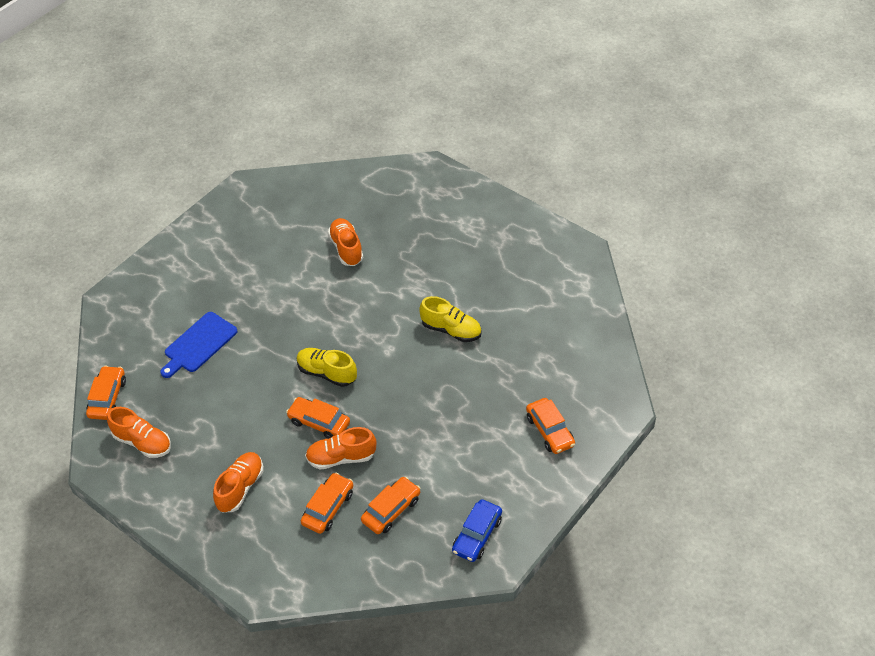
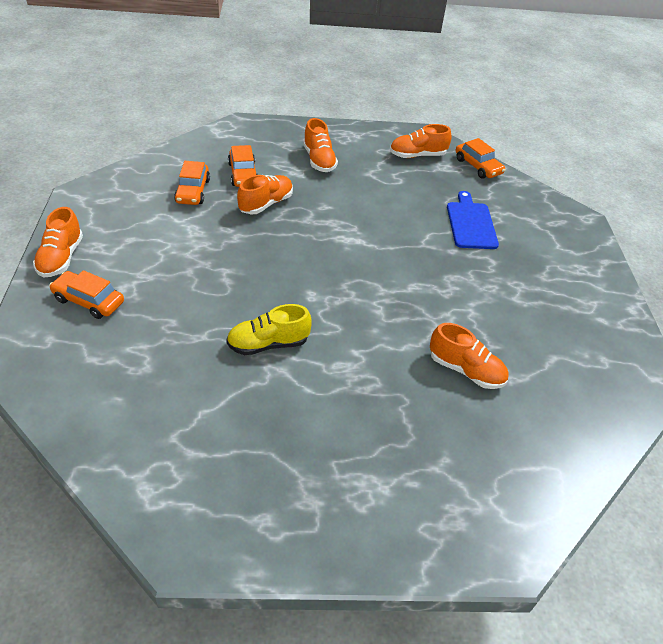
camera: 135 degrees right, 5 degrees down
(319, 422) = (309, 217): orange car -> none
(327, 373) = (344, 251): yellow shoe -> none
(477, 535) = (107, 203): blue car -> none
(549, 487) = (61, 258): none -> orange shoe

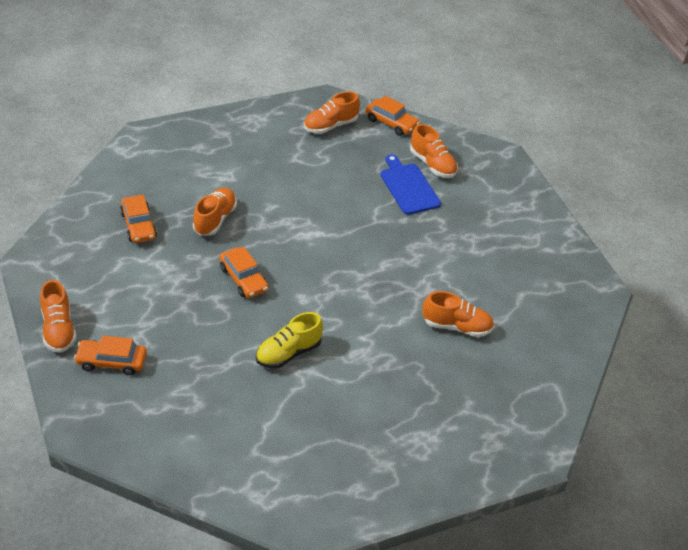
camera: 20 degrees left, 0 degrees up
(243, 174) = (176, 193): orange car -> orange car (243, 279)
(319, 160) = (240, 157): orange shoe -> orange shoe (432, 164)

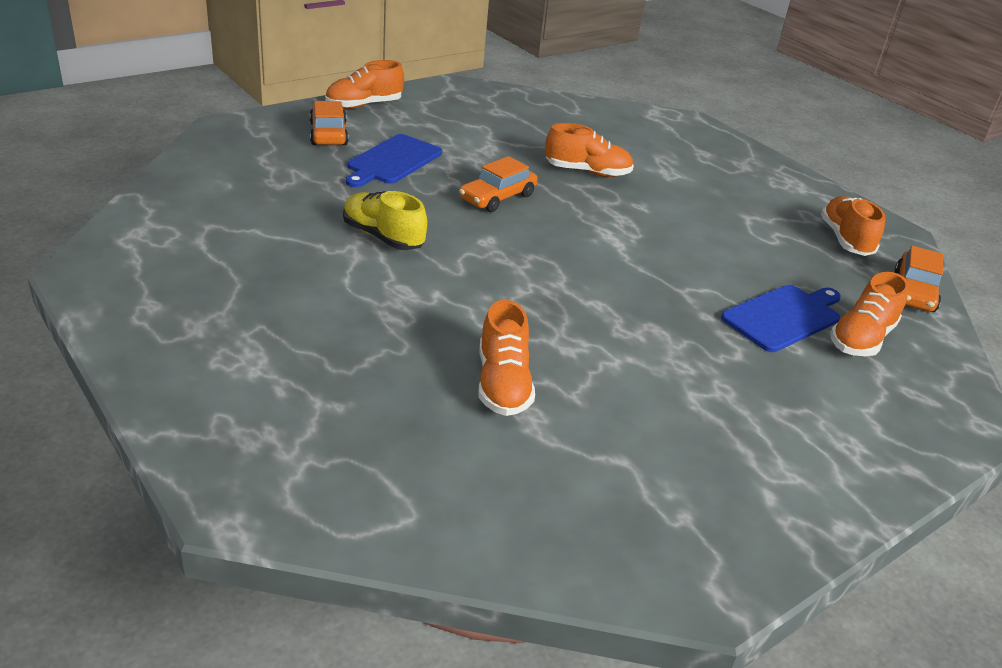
camera: 75 degrees right, 10 degrees down
(138, 225) = (543, 130): orange car -> none
(172, 328) = (393, 161): none -> blue cutting board
(330, 126) = (845, 240): orange shoe -> orange shoe turned 45 degrees clockwise

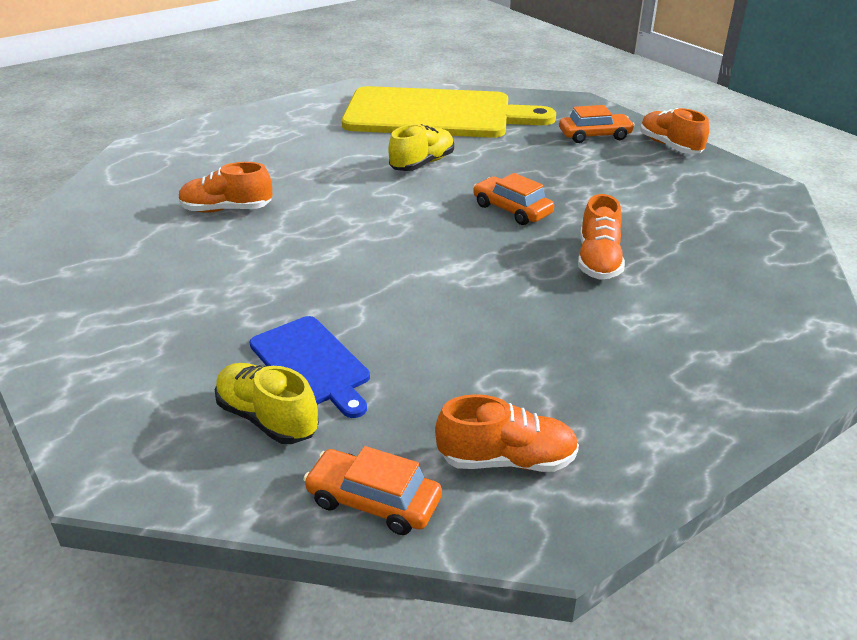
camera: 95 degrees right, 0 degrees up
(229, 217) = (435, 114): none -> yellow cutting board
(393, 161) = (558, 162): blue cutting board -> none
(861, 339) = (267, 418): orange shoe -> yellow shoe

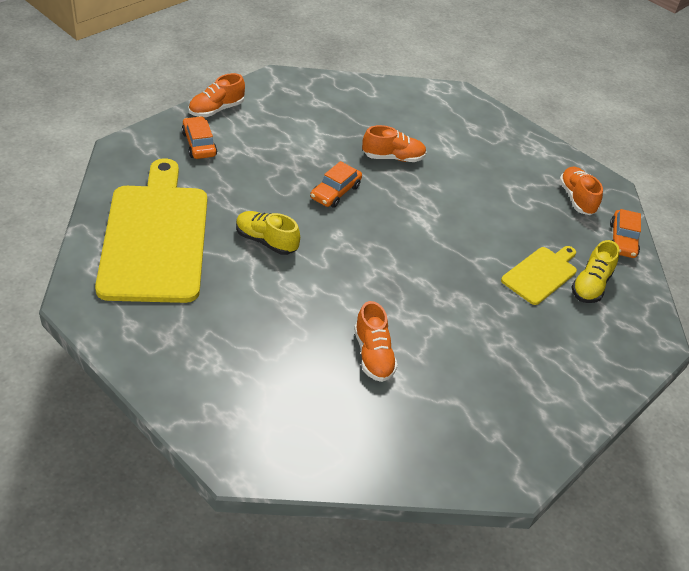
camera: 105 degrees left, 10 degrees up
(311, 364) = (541, 274): blue cutting board -> yellow cutting board

